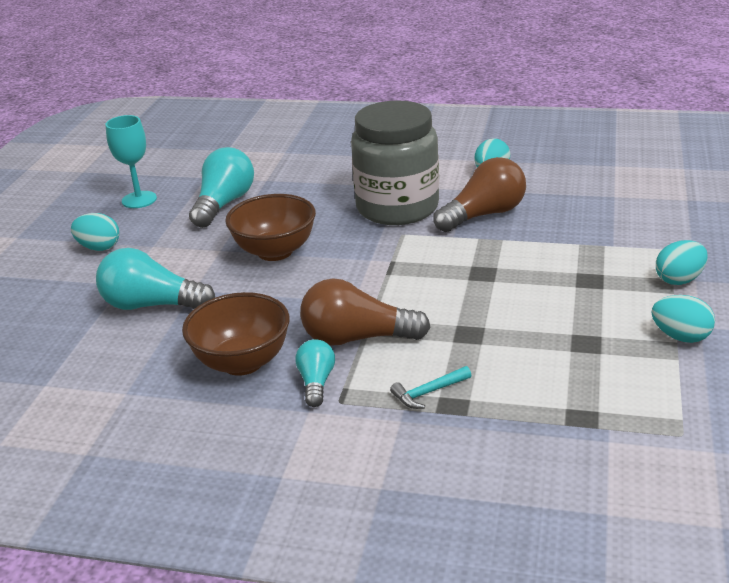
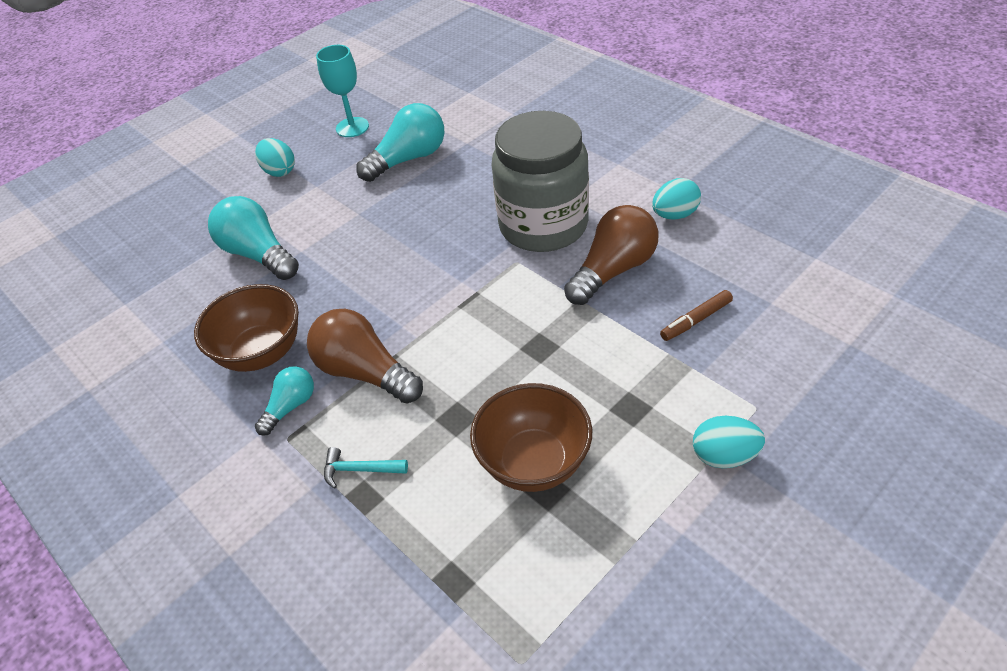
camera: 35 degrees right, 15 degrees up
(275, 251) = (396, 235): brown bowl -> brown bowl (534, 462)
(484, 215) = (613, 270): brown light bulb -> brown light bulb turned 45 degrees counterclockwise
(576, 221) = (696, 320): none -> brown marker
(680, 337) = (647, 535): turquoise egg -> none

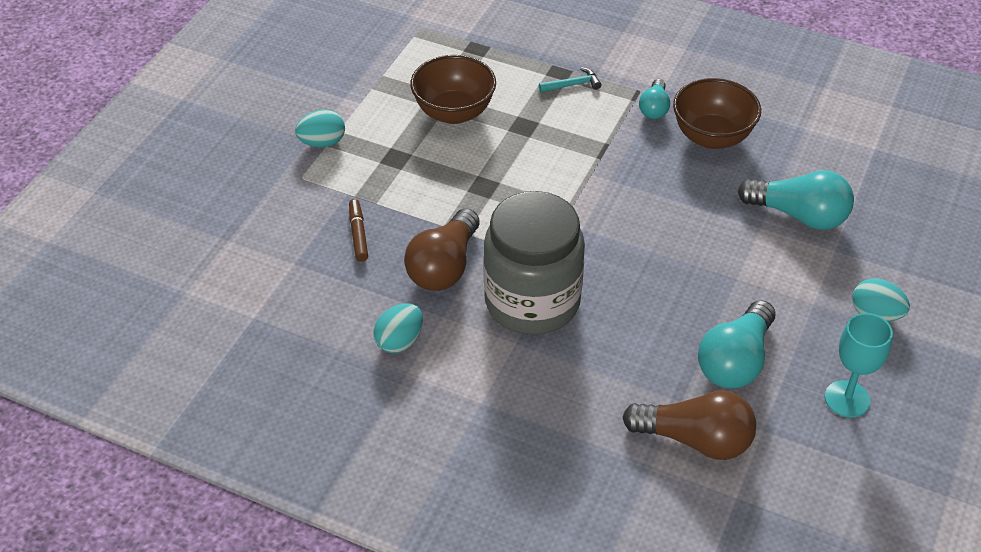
camera: 155 degrees right, 0 degrees up
(365, 372) = (615, 141): brown light bulb -> brown light bulb (695, 440)
(696, 320) = (358, 234): brown marker -> brown marker turned 45 degrees counterclockwise

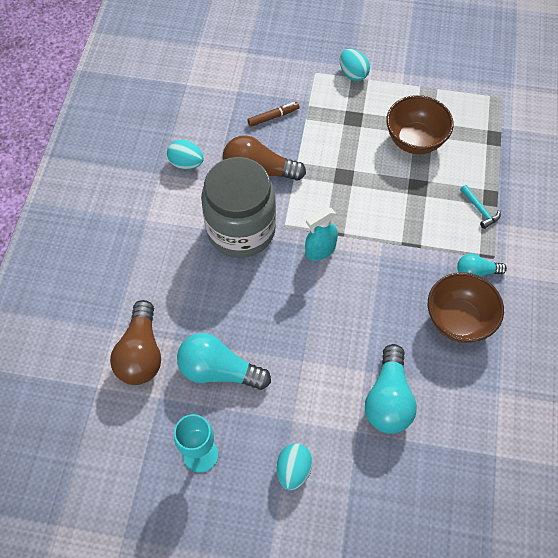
camera: 75 degrees right, 15 degrees up
(586, 231) = (320, 250): none -> turquoise spray bottle

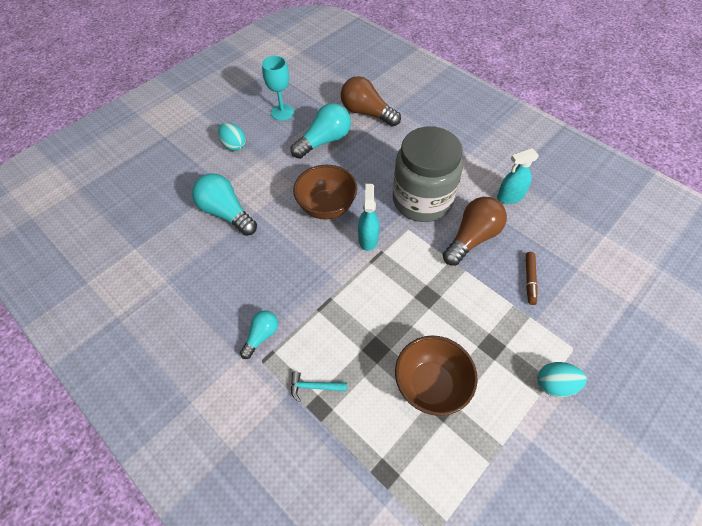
camera: 125 degrees right, 5 degrees down
(186, 163) = (510, 196): turquoise egg -> turquoise spray bottle
(458, 320) = (237, 292): brown bowl -> brown bowl (327, 207)

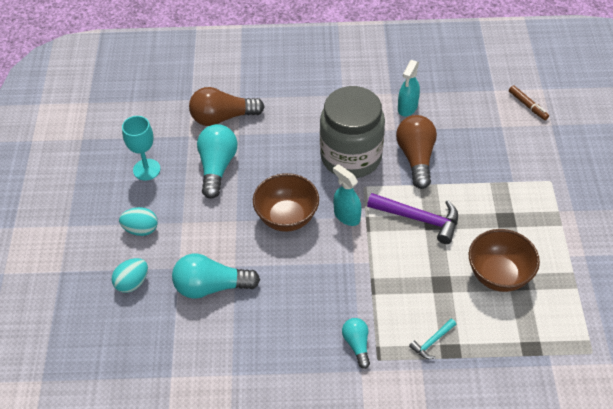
camera: 45 degrees left, 5 degrees down
(419, 285) = (419, 219): none -> purple hammer
(529, 280) = (482, 157): brown marker -> brown marker (527, 105)
(555, 384) = (563, 211): turquoise egg -> turquoise egg (132, 283)

